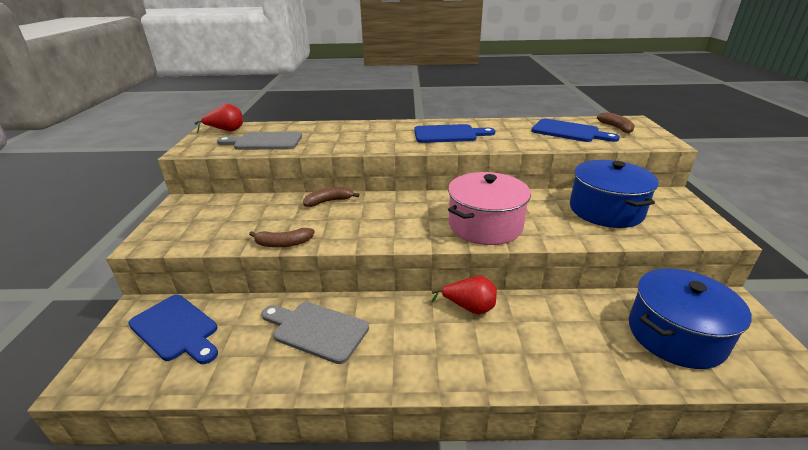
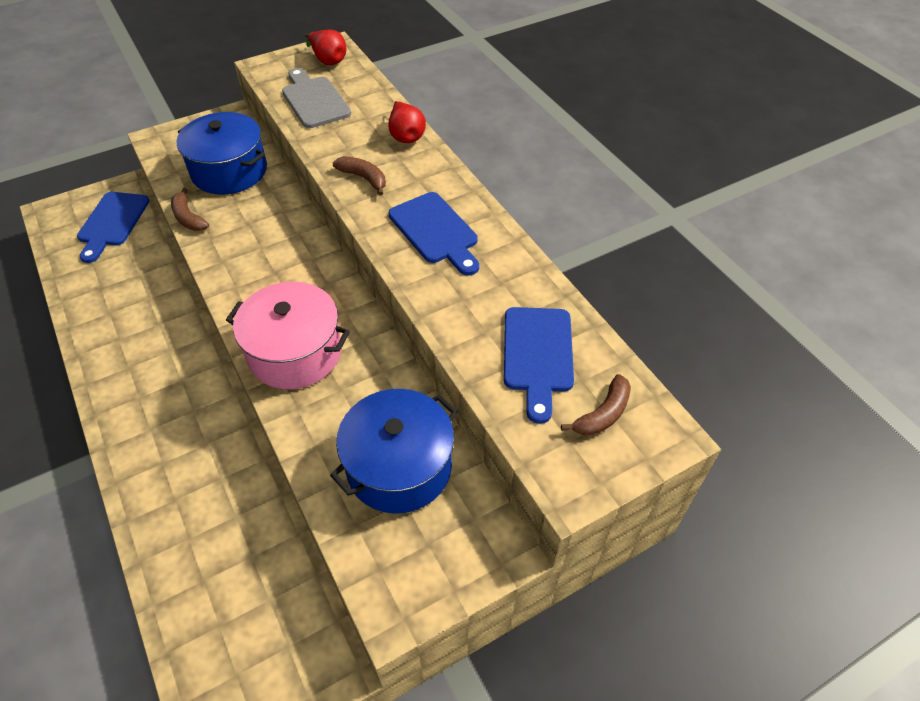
camera: 60 degrees right, 20 degrees up
(316, 330) = (140, 304): grey cutting board -> none
(329, 201) = (285, 208): brown banana -> brown banana (364, 178)
(469, 308) = (213, 400): red pear -> red pear (406, 136)
(675, 335) = (238, 600): blue pot -> blue pot (229, 171)

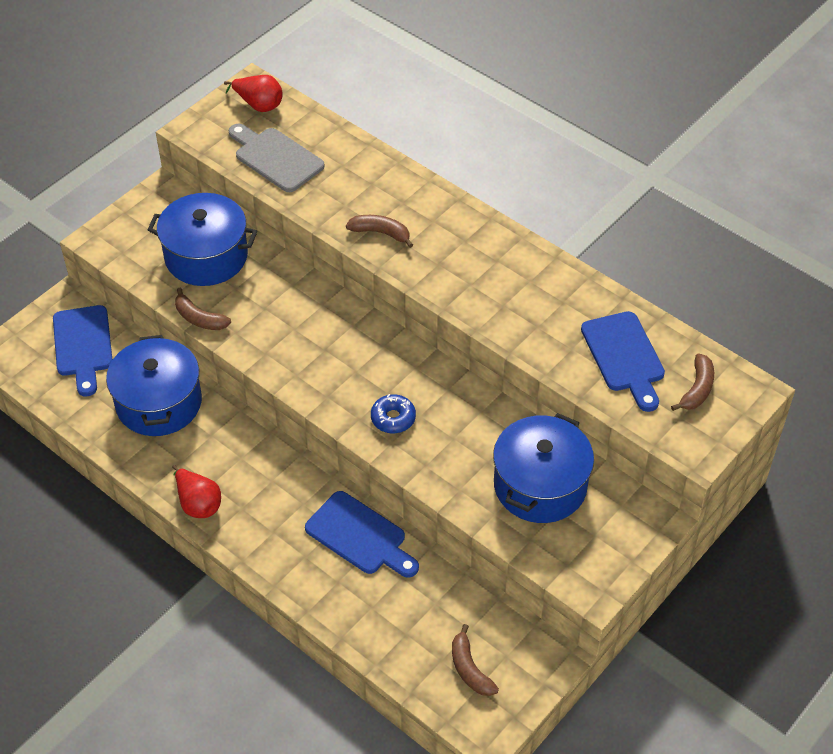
camera: 20 degrees left, 0 degrees up
(136, 284) = (159, 403): none -> blue pot
(241, 647) = (469, 669): none -> brown banana
(295, 352) = (393, 418): pink pot -> blue donut
(406, 136) = (394, 175): red pear -> red pear (198, 503)
(435, 231) = (479, 269): blue cutting board -> blue cutting board (360, 536)

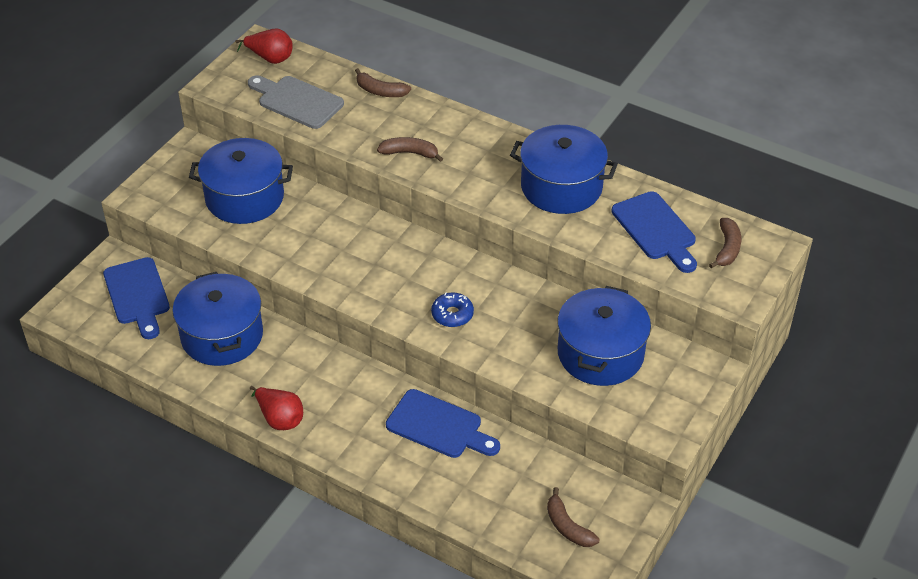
camera: 10 degrees left, 5 degrees down
(199, 318) = (250, 252): brown banana -> brown banana (380, 91)
(533, 293) = (561, 187): none -> blue pot

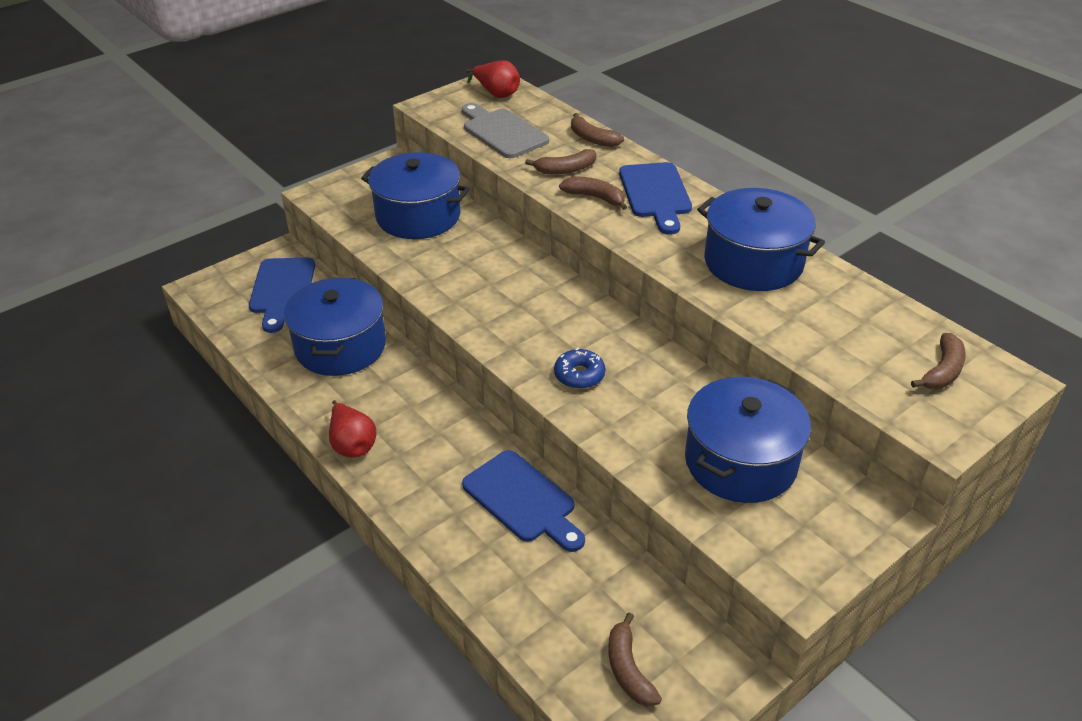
camera: 20 degrees right, 5 degrees down
(372, 130) = (565, 170): none -> brown banana
(656, 229) = (854, 330): blue cutting board -> blue cutting board (655, 194)

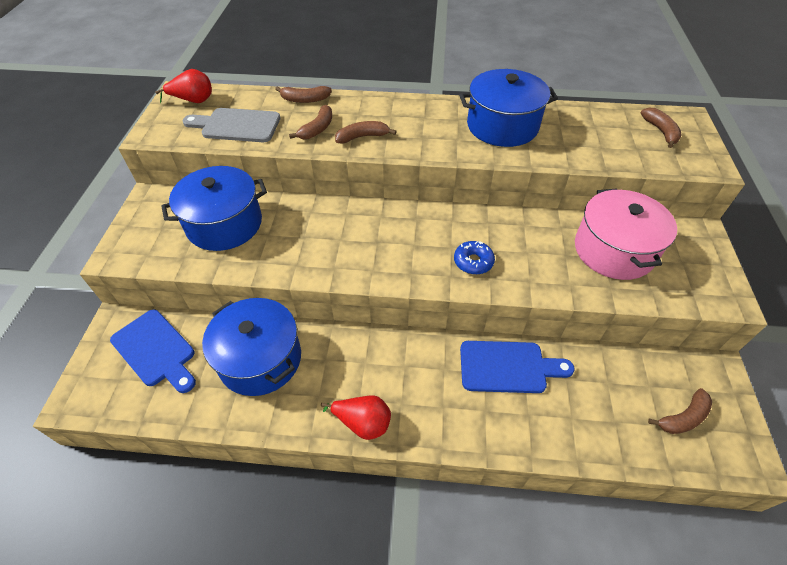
camera: 45 degrees left, 10 degrees up
(628, 669) = (683, 417): brown banana -> brown banana turned 60 degrees counterclockwise
(655, 194) = (394, 115): blue cutting board -> none
(740, 461) = (613, 250): blue pot -> pink pot

